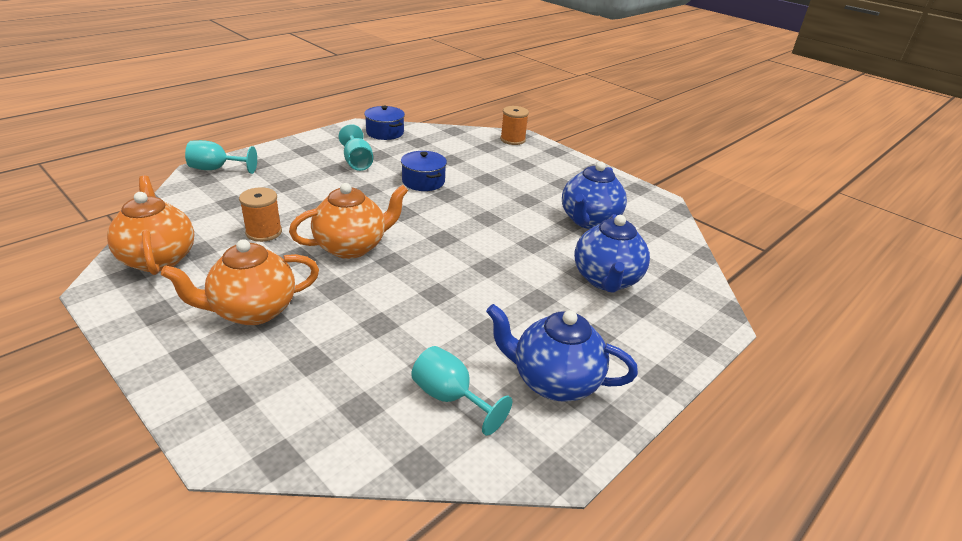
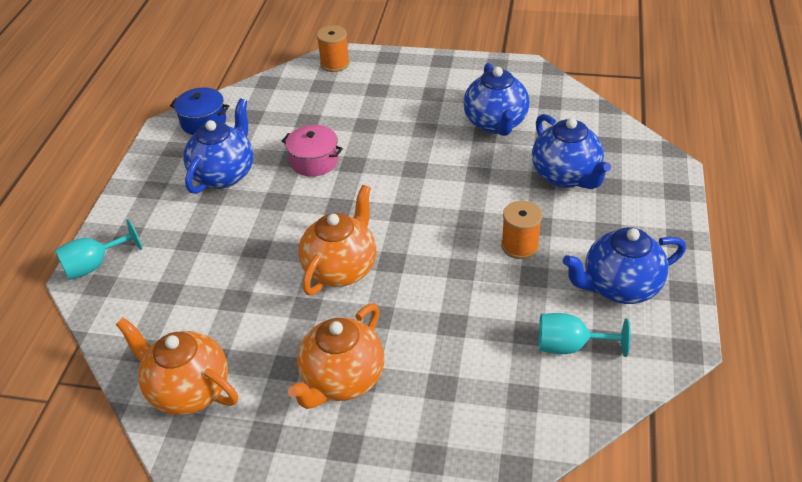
camera: 30 degrees left, 10 degrees up
(264, 232) = (245, 303): orange spool -> orange spool (520, 246)
(357, 162) = (224, 174): turquoise goblet -> blue teapot
(423, 181) = (314, 161): blue pot -> pink pot

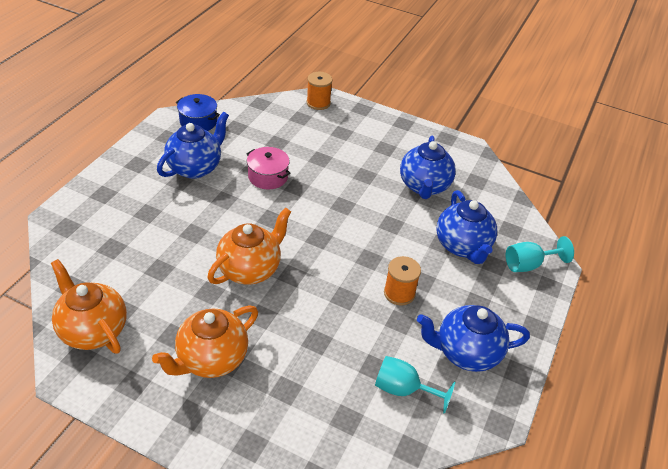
camera: 10 degrees right, 0 degrees up
(95, 265) = (69, 211): turquoise goblet -> turquoise goblet (529, 265)

